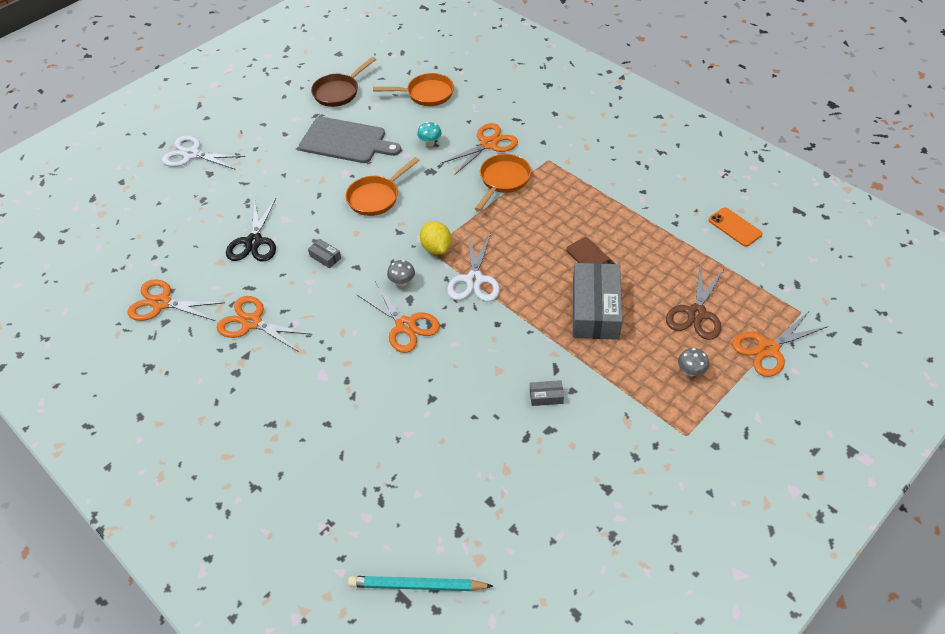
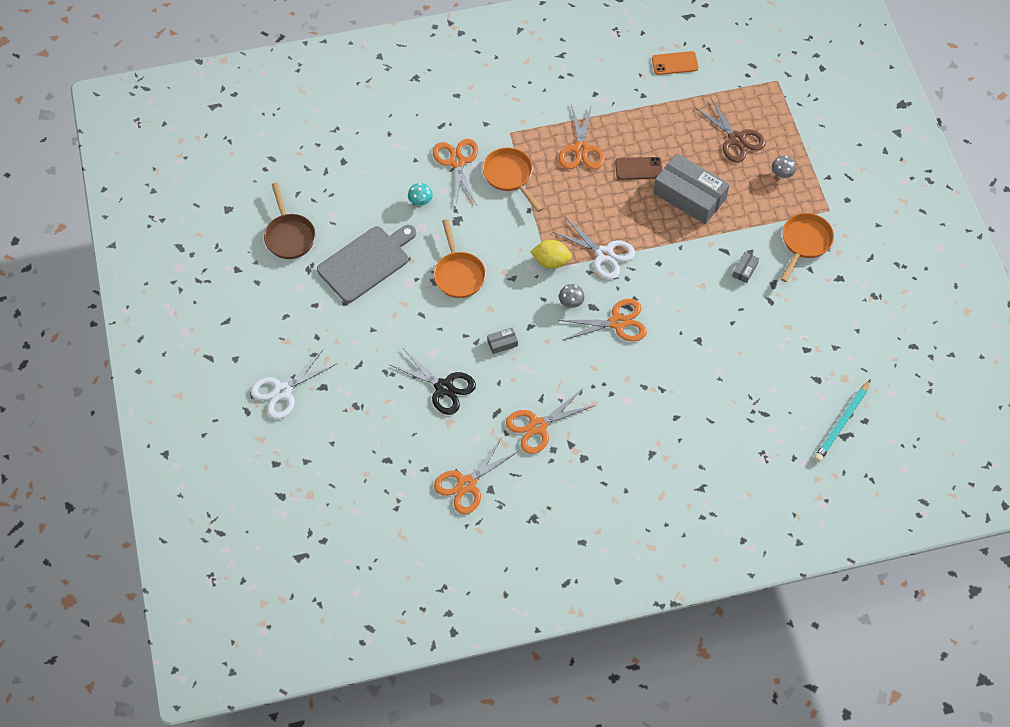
camera: 60 degrees left, 10 degrees up
(426, 94) = (351, 171): orange pan -> orange pan (804, 243)
(768, 348) = (794, 119): orange scissors -> orange scissors (581, 149)

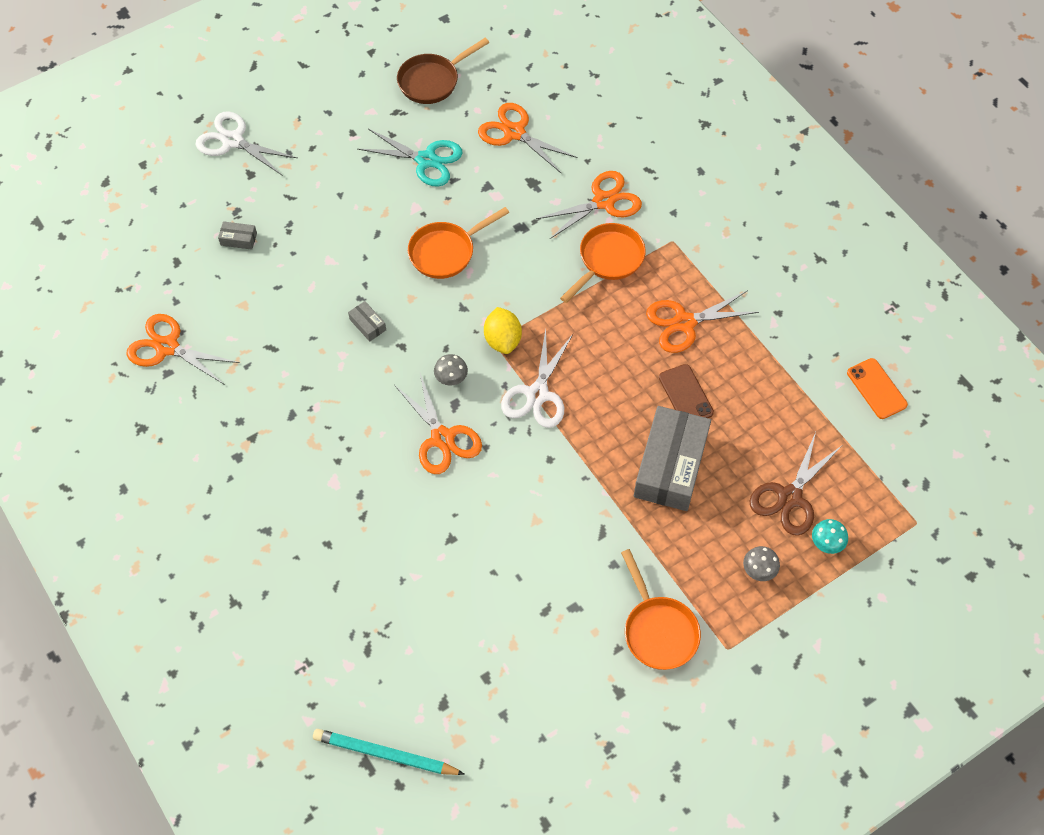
camera: 70 degrees right, 0 degrees up
(366, 262) = (426, 160): grey cutting board -> turquoise scissors
(420, 202) = (530, 184): turquoise mushroom -> turquoise mushroom (826, 544)
(443, 387) = (287, 285): black scissors -> none
(538, 426) = (266, 395): orange scissors -> orange scissors (514, 133)
(744, 270) = (581, 565): grey box -> grey box (238, 239)
(804, 243) = (658, 630): orange pan -> orange pan turned 60 degrees clockwise

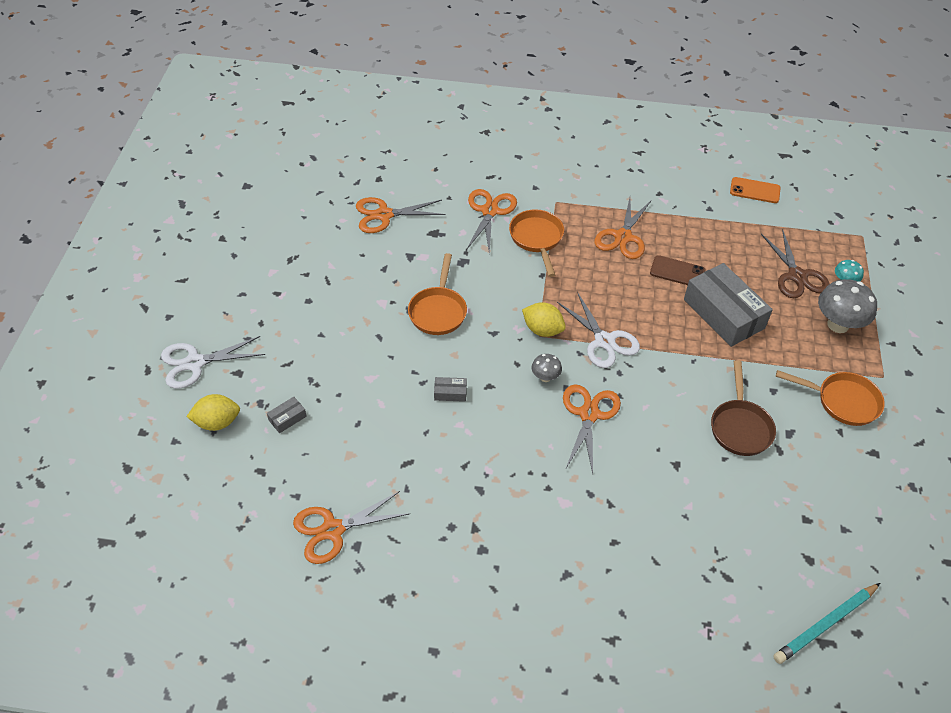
camera: 50 degrees left, 10 degrees down
(193, 200) = (217, 422): none -> yellow lemon
(426, 160) = (350, 271): turquoise scissors -> none
(432, 81) = (289, 225): brown pan -> brown pan (740, 427)
(442, 438) = (589, 414): orange scissors -> orange scissors turned 90 degrees counterclockwise
(758, 571) = (838, 325): grey mushroom -> grey mushroom, size x1.94

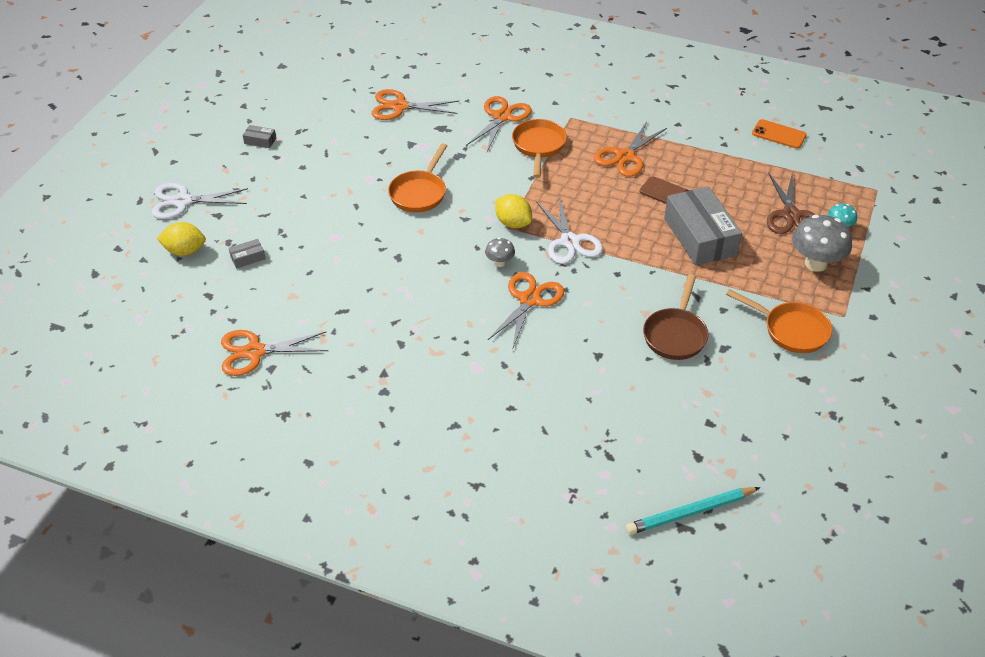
camera: 15 degrees right, 5 degrees down
(450, 393) = (404, 261): grey box -> grey box (260, 141)

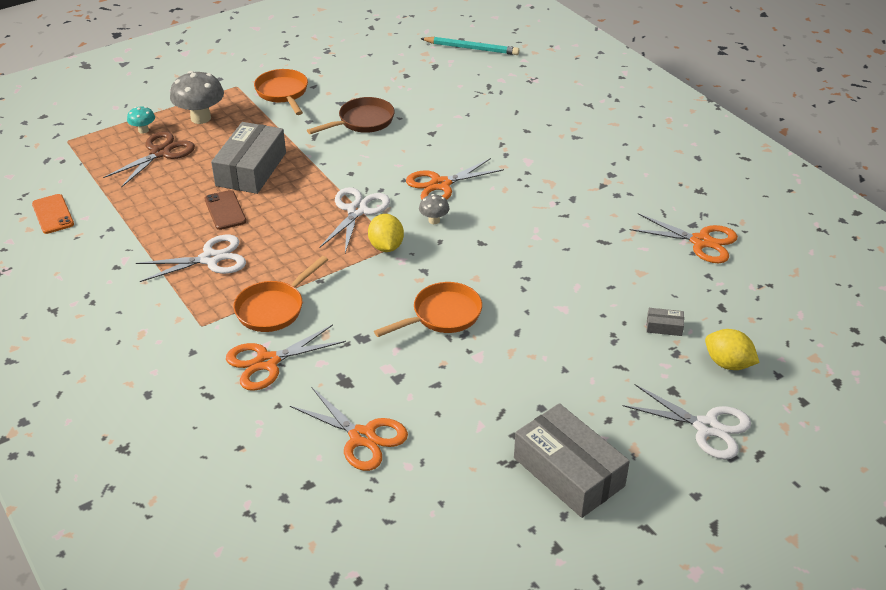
camera: 145 degrees left, 5 degrees down
(260, 141) = (568, 472): grey box -> grey box, size x2.46
(625, 156) = (210, 259): orange scissors -> white scissors

